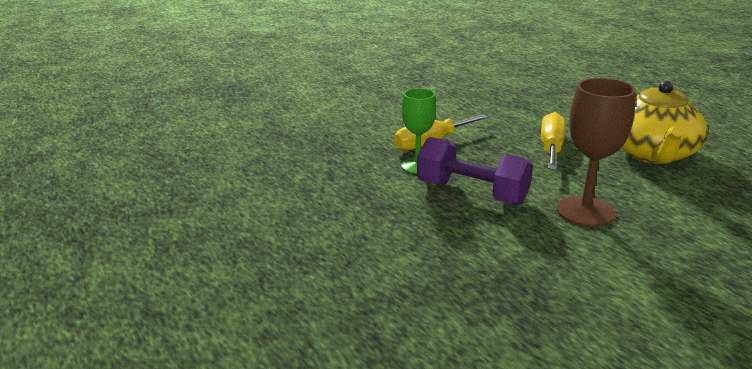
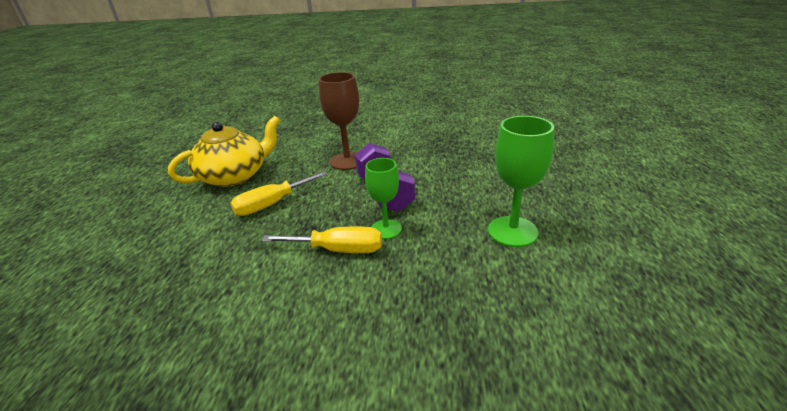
camera: 140 degrees left, 5 degrees up
(301, 202) = (512, 231): none -> green goblet

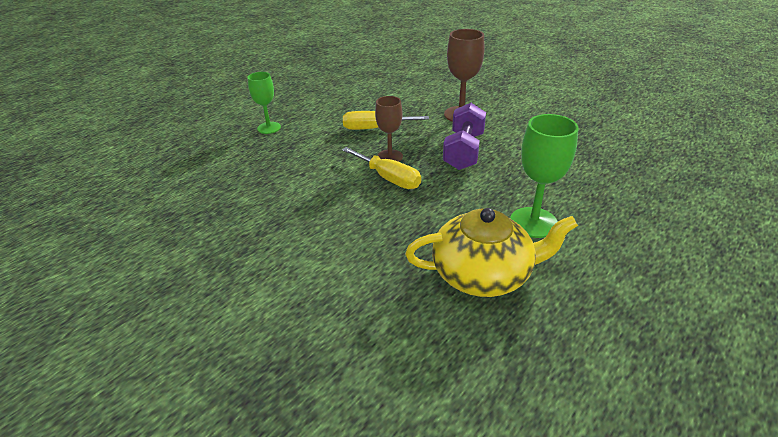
camera: 35 degrees right, 5 degrees up
(235, 175) = (368, 97): yellow teapot -> yellow teapot (483, 274)
(317, 227) = (390, 157): none -> brown goblet
(386, 229) = (435, 178): green goblet -> green goblet (269, 128)

